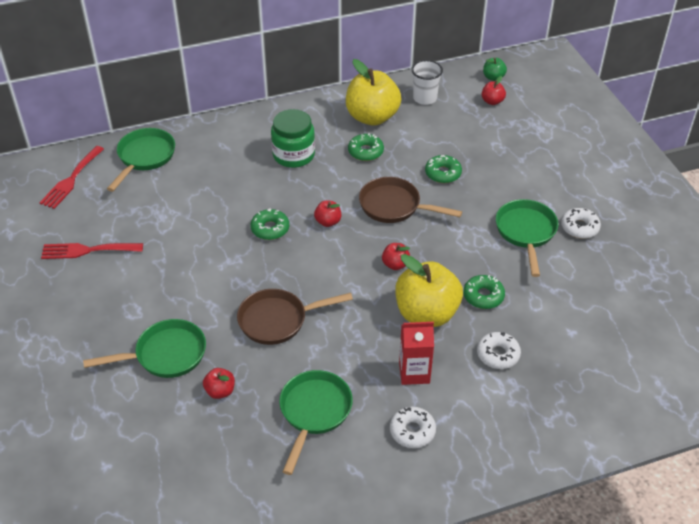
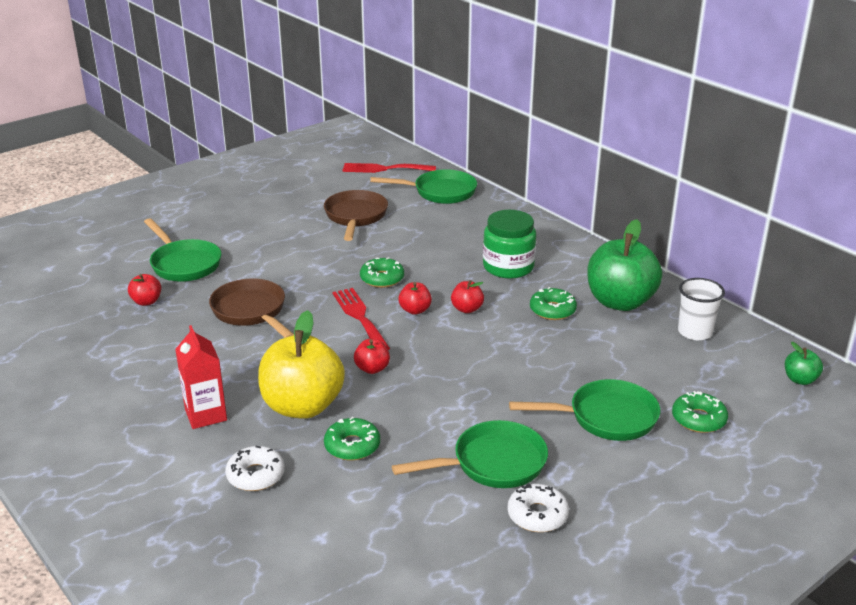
camera: 70 degrees right, 15 degrees down
(87, 250) = (298, 198): red fork -> red fork (359, 317)
(314, 412) = (131, 360): green pan -> green pan (606, 417)
(372, 117) = (620, 302): yellow apple -> green apple
(394, 206) = (471, 349): brown pan -> brown pan (355, 217)
(412, 431) = (118, 430): white donut -> none
(443, 173) = (558, 373): green donut -> green donut (698, 419)
(492, 101) = (745, 388): red apple -> red apple (467, 309)

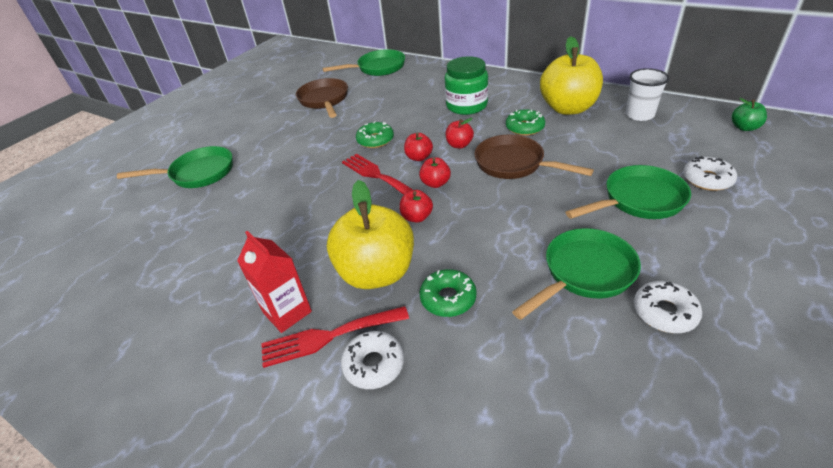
camera: 15 degrees left, 10 degrees up
(146, 301) = (177, 216): red apple -> red apple (435, 183)
(184, 264) = (198, 173): green pan -> green pan turned 45 degrees counterclockwise
(251, 312) = (280, 198): brown pan -> brown pan (514, 164)
(384, 169) = (325, 63): red fork -> red fork (328, 337)
(620, 302) = (568, 108): green apple -> yellow apple
(698, 419) = (707, 179): green donut -> white donut

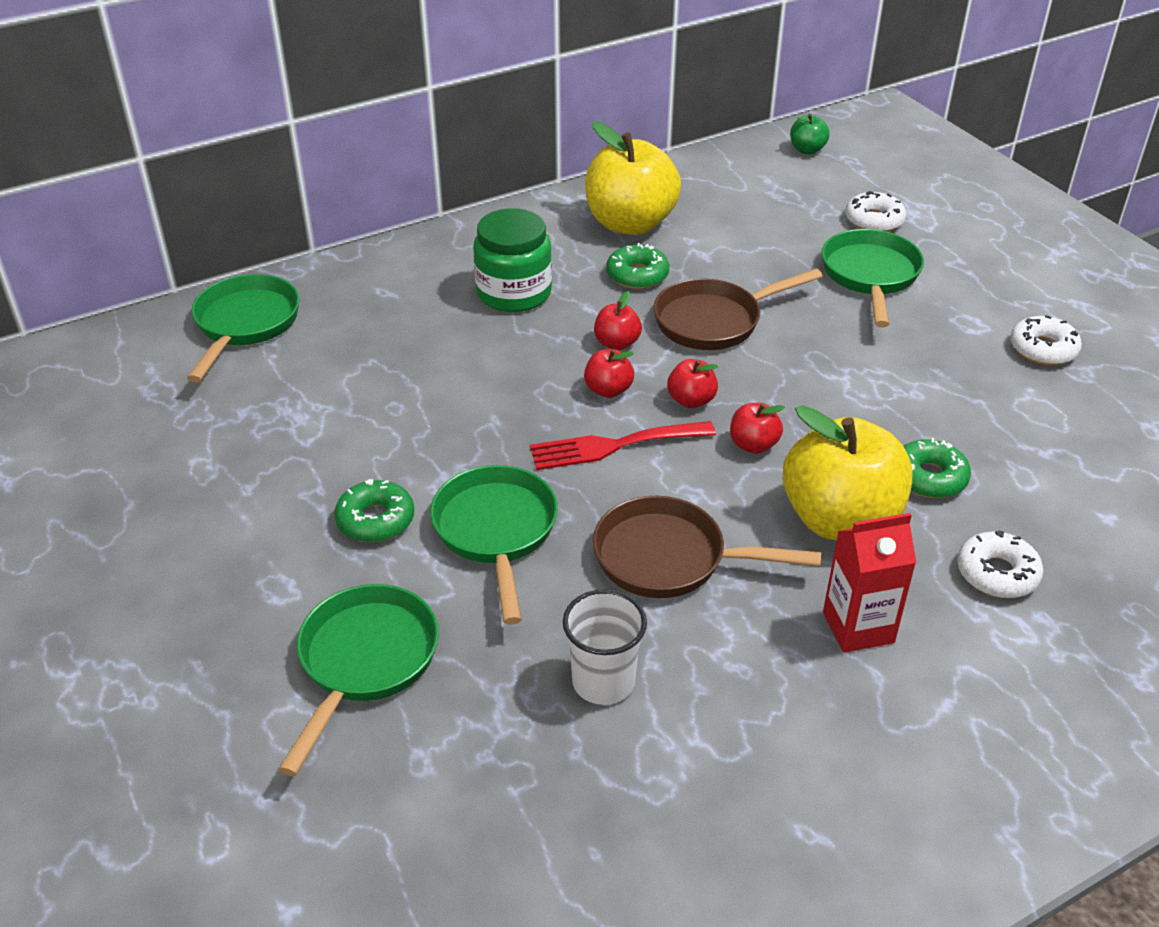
camera: 65 degrees left, 0 degrees up
(324, 100) = (284, 425): brown pan -> brown pan (670, 558)
(328, 337) = (929, 600): red fork -> none
(375, 140) = (507, 413): green donut -> green donut (375, 520)
(584, 273) = (957, 367): green pan -> green pan (496, 532)
(639, 115) = (708, 189): white cup -> white cup (603, 681)

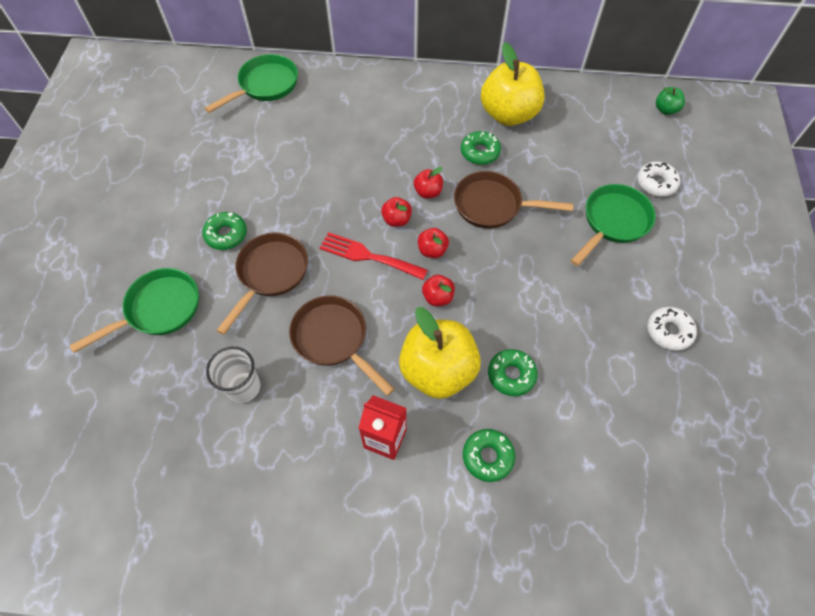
camera: 35 degrees right, 20 degrees up
(496, 532) = (270, 274): green pan -> brown pan
(514, 293) = (405, 131): green jar -> none
(997, 573) = (487, 457): white donut -> green donut

